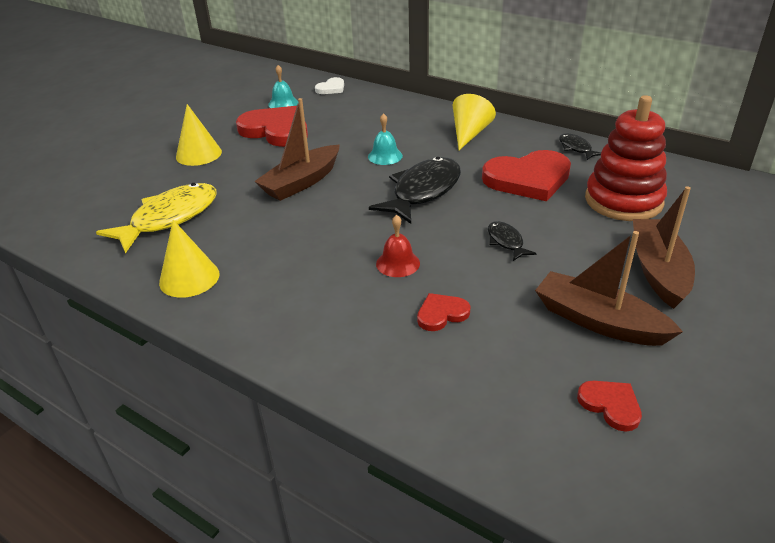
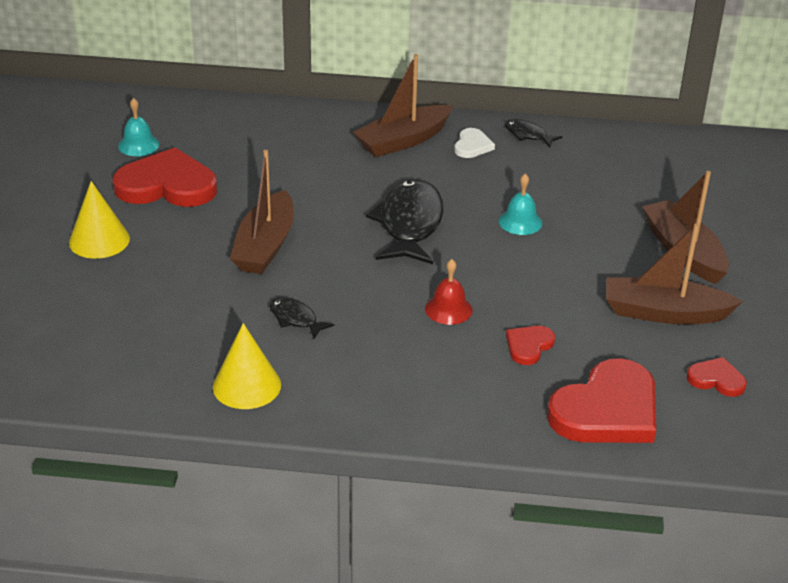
camera: 30 degrees left, 0 degrees up
(169, 218) = (151, 328): yellow fish -> none
(331, 88) = (182, 110): white heart -> white heart (472, 146)
(385, 156) = (332, 190): turquoise bell -> turquoise bell (520, 222)
(469, 134) = (403, 141): yellow cone -> brown boat
(506, 242) = (534, 259): black fish -> black fish (295, 319)
(528, 179) = (505, 183): red heart -> red heart (607, 410)
(623, 201) = (611, 186): red stacking toy -> none

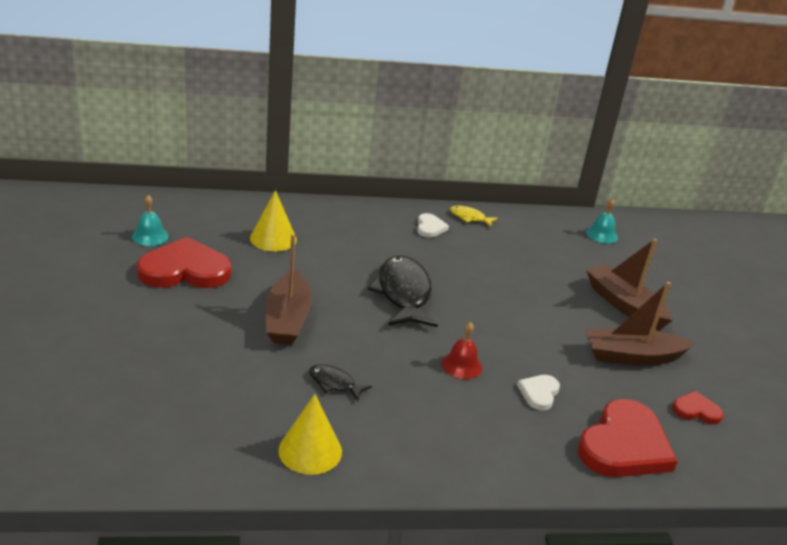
camera: 15 degrees left, 5 degrees down
(99, 240) = (135, 322): yellow cone -> yellow cone (273, 238)
(403, 141) = (374, 225): brown boat -> none
(520, 222) = (491, 287): turquoise bell -> turquoise bell (601, 235)
(528, 135) = (469, 218): black fish -> yellow fish
(528, 346) = (539, 393): red heart -> white heart

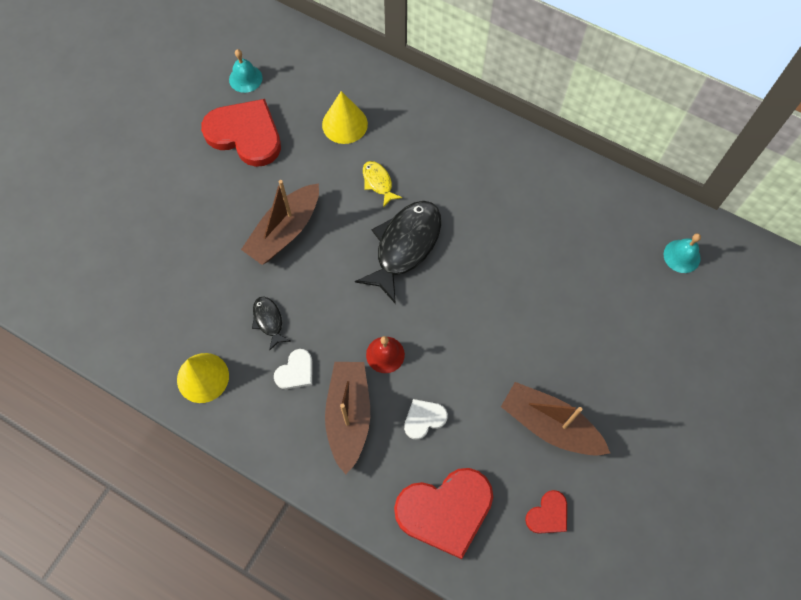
camera: 40 degrees right, 35 degrees up
(430, 227) = (503, 169): white heart -> white heart (296, 371)
(469, 218) = (557, 171): yellow fish -> yellow fish (378, 182)
(624, 305) = (607, 361): brown boat -> brown boat (349, 416)
(696, 410) = (548, 514): red heart -> red heart turned 90 degrees clockwise

